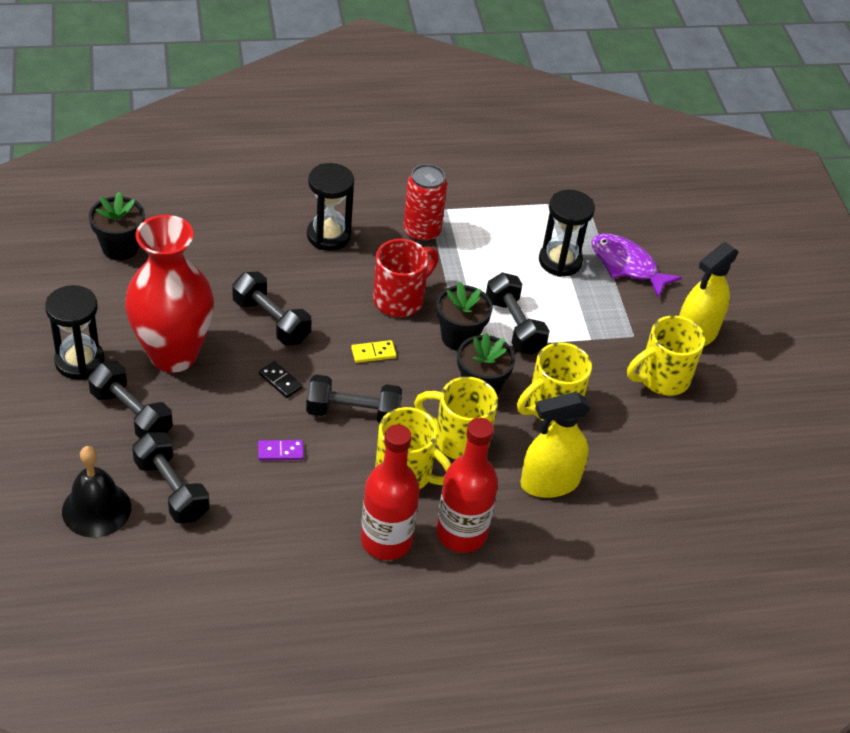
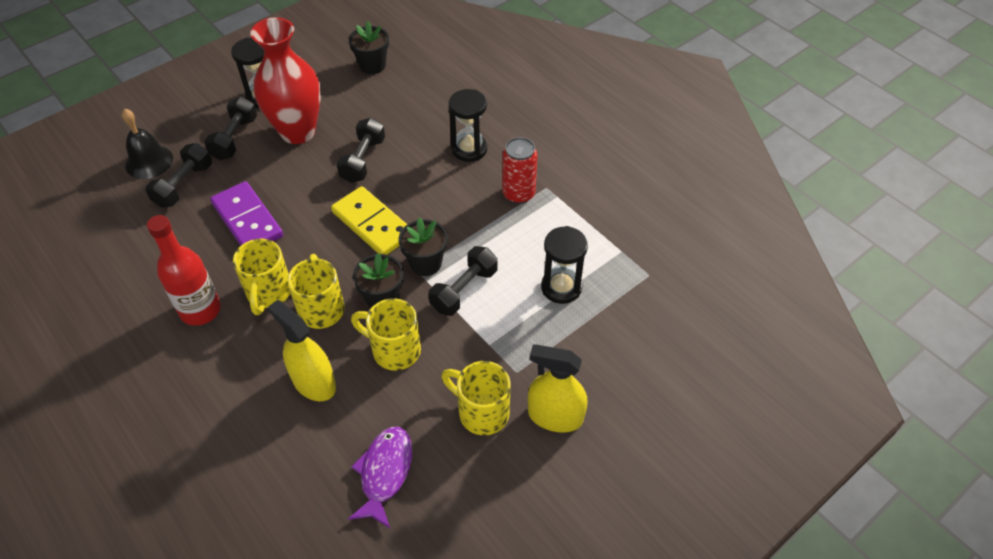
camera: 65 degrees right, 5 degrees up
(280, 381) = (311, 190): black domino -> none
(280, 451) = (247, 220): purple domino -> purple domino, size x2.41
(353, 413) = (307, 239): black dumbbell -> none
(373, 353) = (373, 224): yellow domino -> yellow domino, size x2.41
(400, 299) = (438, 214): red mug -> none
(461, 533) = (231, 349): red bottle -> none
(626, 265) = (596, 333): purple fish -> purple fish (385, 473)

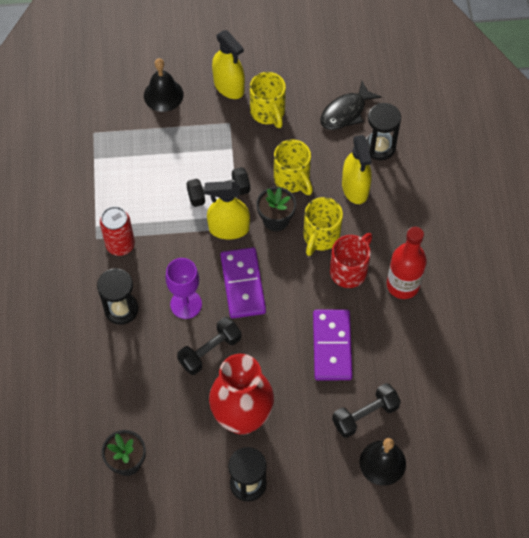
camera: 145 degrees left, 10 degrees up
(234, 138) = (299, 444): black dumbbell -> none
(268, 293) = (349, 270): yellow mug -> red mug
(373, 224) = (242, 284): yellow domino -> purple domino
(385, 473) = (345, 112): purple fish -> black fish
(414, 181) = (186, 304): none -> purple goblet
(425, 263) = (229, 229): black flower pot -> yellow spray bottle
(561, 287) = (156, 157): black hourglass -> black hourglass (379, 147)
(619, 358) = (163, 95): none -> black bell

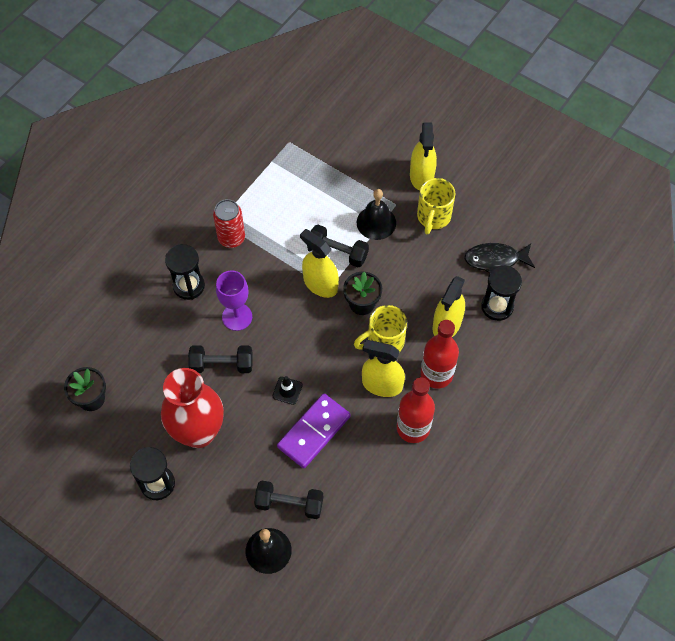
camera: 40 degrees right, 0 degrees up
(163, 95) = (366, 149): black bell -> black bell (376, 222)
(242, 284) = (291, 333): purple domino -> none
(281, 331) = (287, 390): none -> black traffic cone
(292, 179) = (403, 282): yellow mug -> none
(349, 270) = (382, 384): red mug -> yellow spray bottle
(382, 231) = (436, 374): none -> red bottle

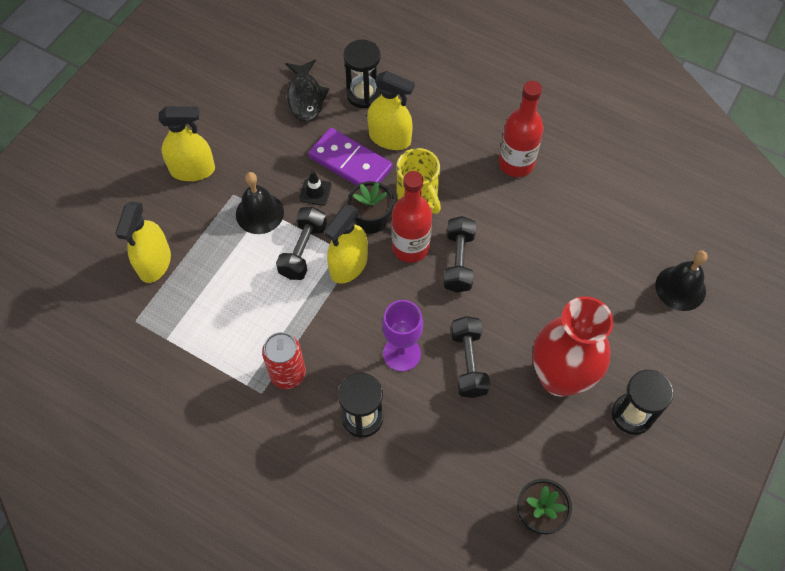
camera: 95 degrees left, 0 degrees up
(287, 390) = (491, 287): black traffic cone -> black traffic cone (315, 192)
(289, 504) = (624, 272): black dumbbell -> black dumbbell (458, 261)
(314, 432) = (537, 256): purple domino -> purple domino (350, 163)
(382, 384) = (470, 194): yellow spray bottle -> yellow spray bottle (154, 263)
(433, 217) = (251, 156): yellow mug -> none
(436, 374) = (450, 145): red bottle -> red bottle (410, 247)

